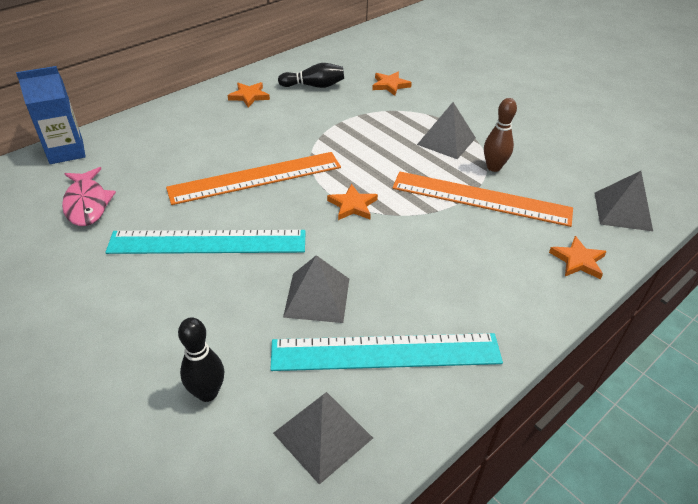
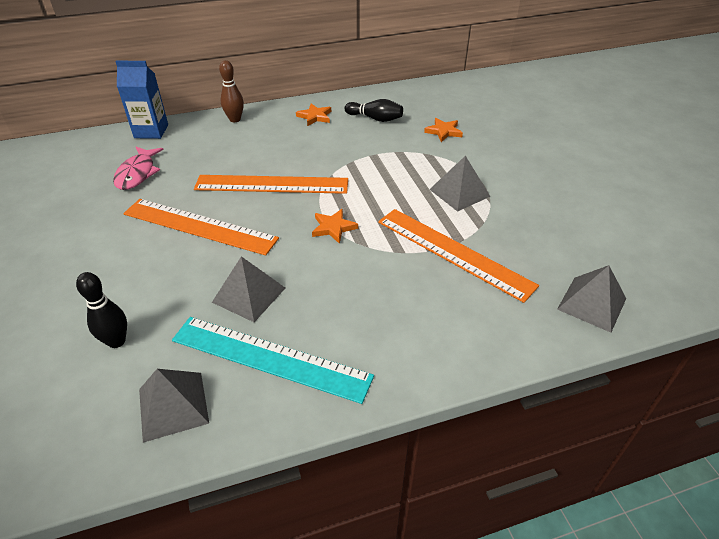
camera: 25 degrees right, 0 degrees up
(208, 242) = (199, 226): turquoise ruler -> orange ruler
(493, 167) = (487, 227): brown bowling pin -> brown bowling pin (235, 119)
(578, 260) = (506, 336): orange star -> none

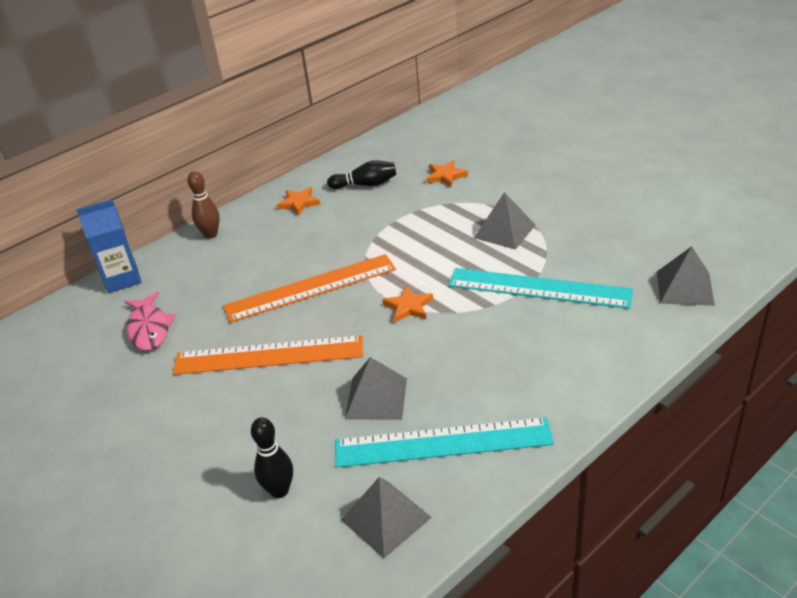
camera: 20 degrees left, 5 degrees down
(453, 252) = (539, 288): orange ruler -> turquoise ruler

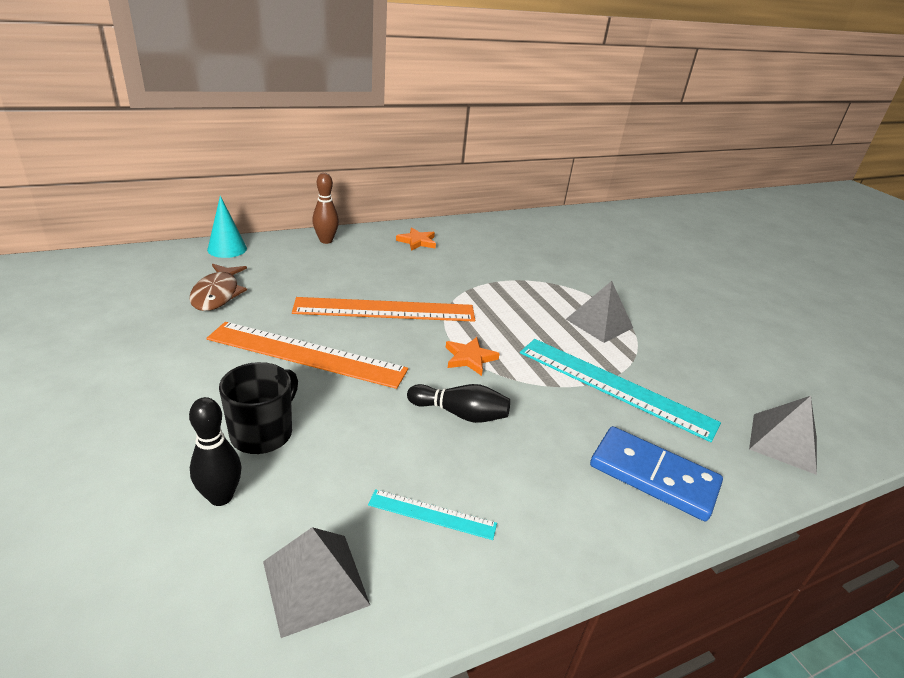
camera: 10 degrees right, 5 degrees down
(122, 279) = (227, 249): blue carton -> turquoise cone
(149, 329) = (217, 294): pink fish -> brown fish
(278, 433) = (263, 433): none -> black mug
(365, 185) = (484, 246): black bowling pin -> black bowling pin (460, 414)
(376, 398) = (386, 435): grey pyramid -> none
(442, 443) = (432, 514): turquoise ruler -> turquoise ruler, size x0.48
(445, 176) = (562, 261): orange star -> none
(594, 352) = (653, 476): none -> blue domino

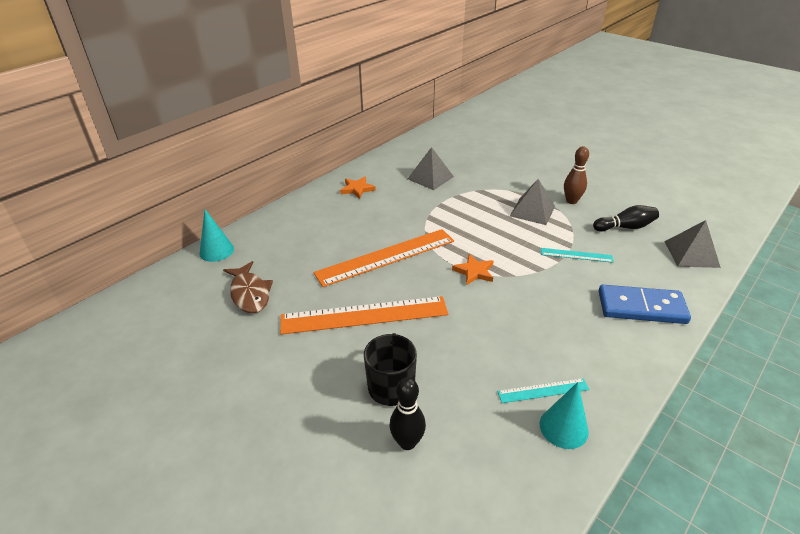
camera: 20 degrees left, 5 degrees up
(315, 583) = (515, 466): grey pyramid -> grey pyramid (430, 177)
(326, 241) = (288, 214): brown bowling pin -> brown bowling pin (571, 201)
(418, 568) = (563, 427): none -> turquoise cone
(460, 414) = (502, 315): black bowling pin -> black bowling pin (625, 227)
(614, 386) = (576, 255): turquoise ruler -> turquoise ruler, size x0.48

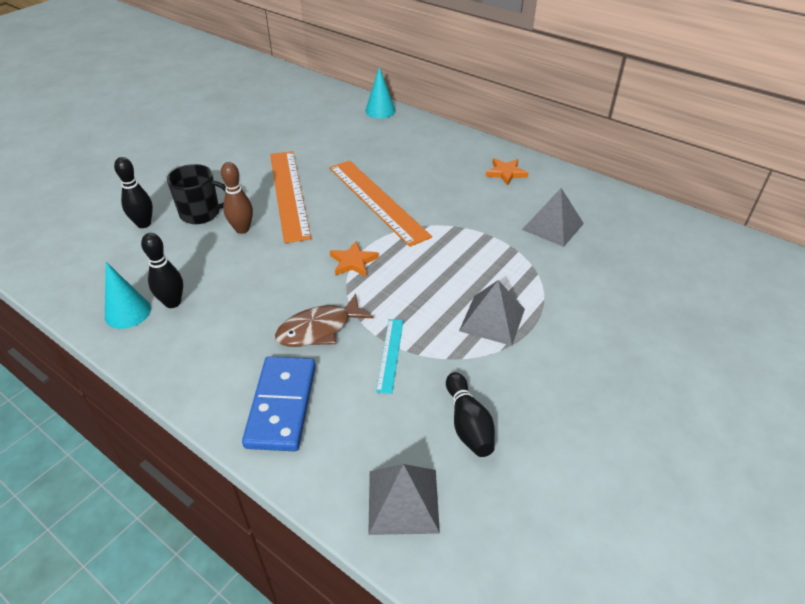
camera: 85 degrees right, 5 degrees up
(250, 293) = (322, 134): brown fish -> brown fish (319, 329)
(543, 391) = (173, 302): turquoise ruler -> black bowling pin
(571, 201) = (531, 367): brown bowling pin -> brown bowling pin (242, 229)

